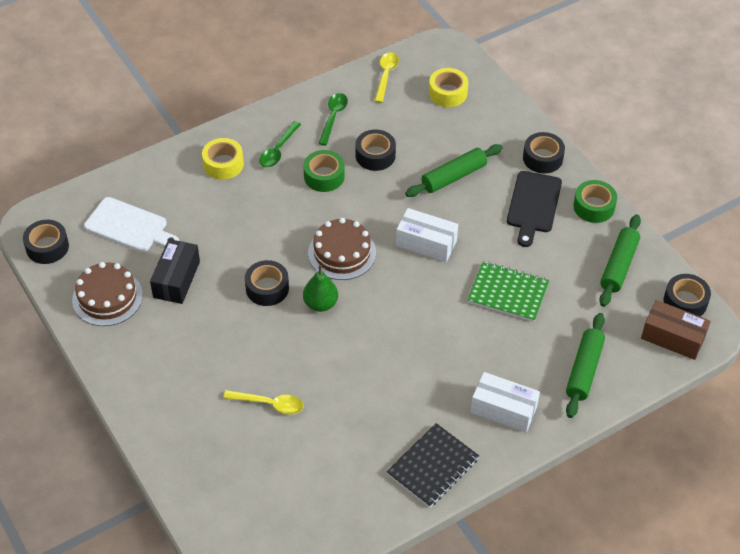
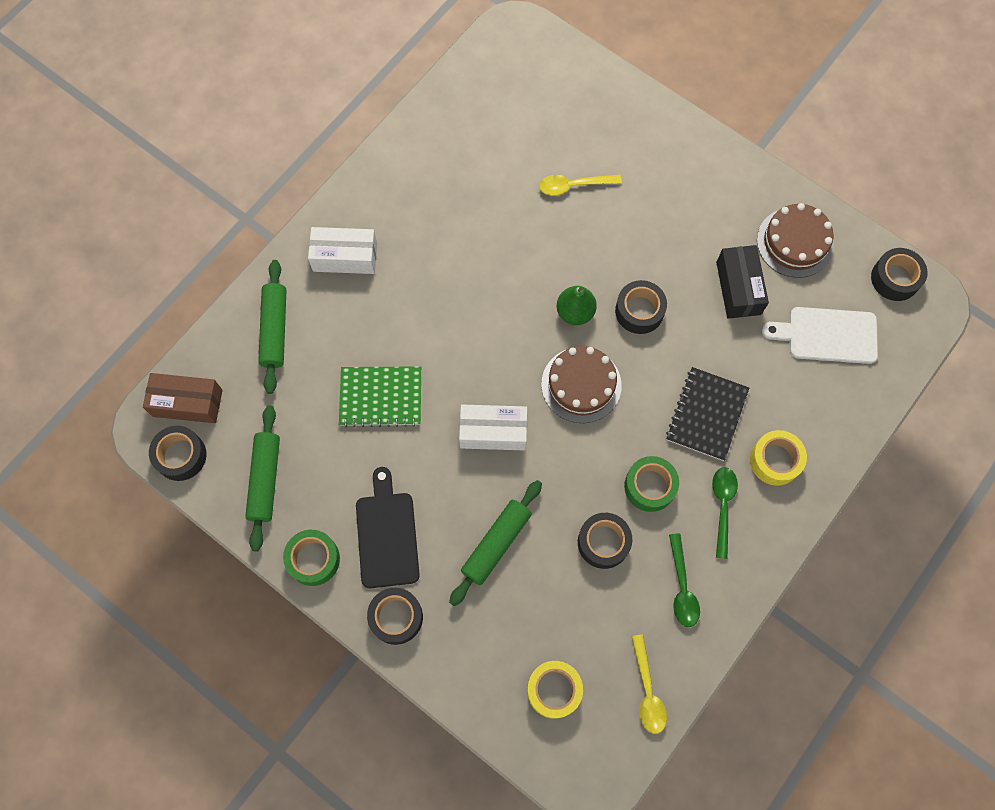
camera: 160 degrees right, 20 degrees up
(432, 466) = (395, 177): black notebook -> black notebook (707, 414)

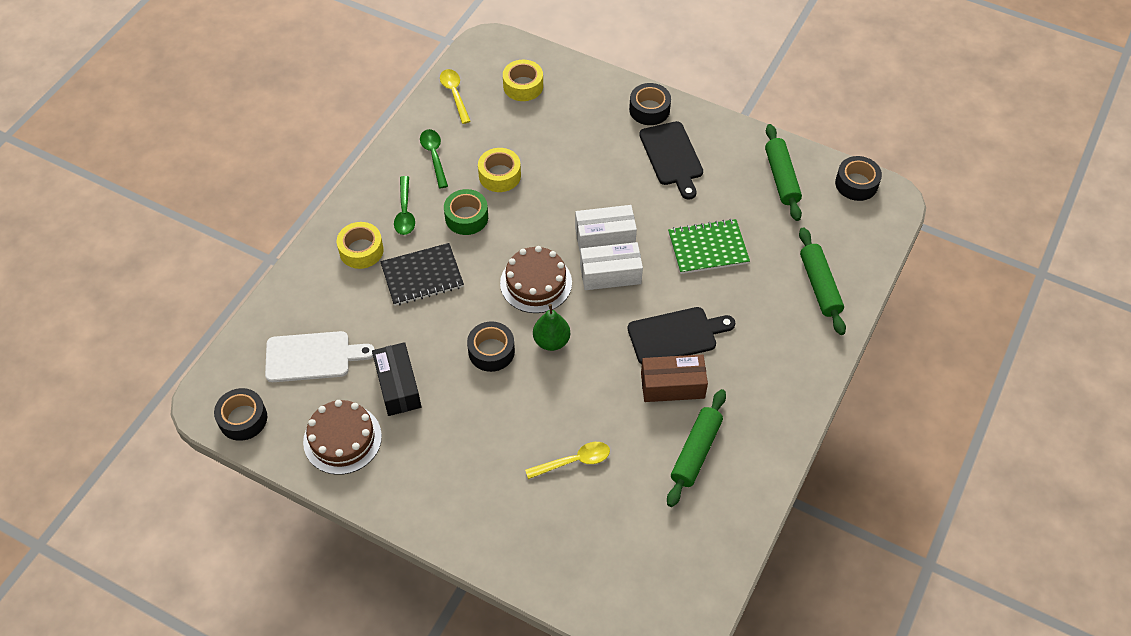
camera: 170 degrees right, 15 degrees down
(187, 403) = (869, 220): brown box -> brown box (672, 385)
(313, 559) = (723, 134): green tape -> none
(345, 257) = (780, 356): white box -> white box (610, 274)
(444, 298) = (676, 335): none -> black cutting board
(496, 544) = (585, 163): green rolling pin -> green rolling pin (696, 452)
(603, 542) = (499, 175): black tape -> yellow tape
(707, 414) = (422, 276): black notebook -> black notebook turned 60 degrees clockwise

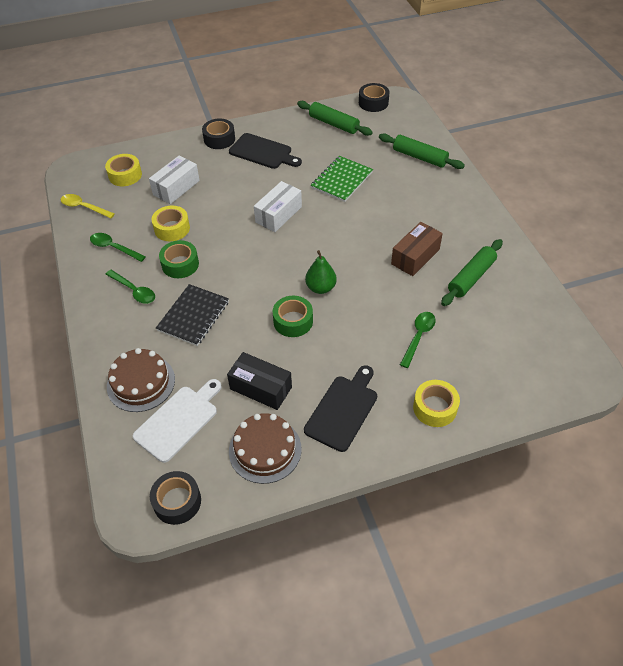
camera: 45 degrees left, 5 degrees down
(361, 250) = (131, 333): yellow tape -> yellow tape (435, 408)
(491, 351) = (293, 321): black tape -> green tape
(536, 283) = (270, 266): brown cake -> brown cake (141, 383)
(574, 461) = (418, 337): yellow spoon -> green spoon
(610, 274) = (307, 230): white box -> white box (176, 187)
(676, 335) = (383, 232): black cutting board -> black cutting board (343, 410)
(696, 452) = (471, 277): green rolling pin -> green rolling pin turned 60 degrees clockwise

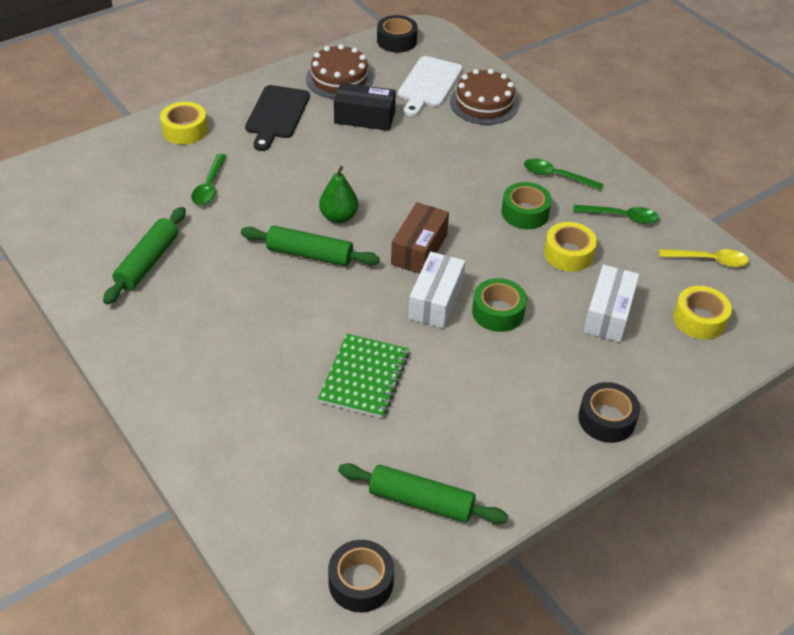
camera: 160 degrees right, 5 degrees down
(193, 316) = (471, 164): black notebook -> none
(263, 152) = (517, 407): black cutting board -> none
(293, 321) = (357, 177): green tape -> green tape (498, 312)
(415, 256) = (226, 276): brown box -> brown box (419, 249)
(419, 157) = (242, 453): green rolling pin -> green rolling pin (310, 254)

